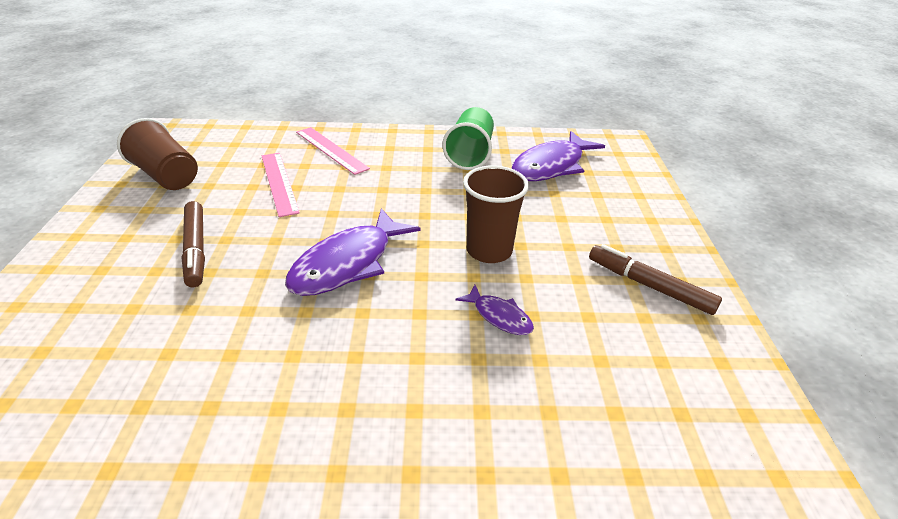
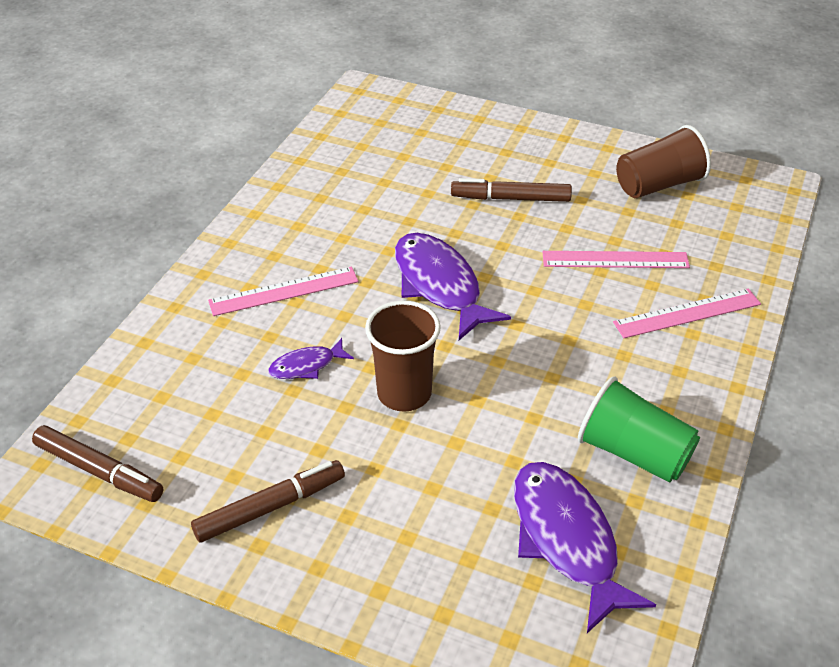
camera: 115 degrees right, 5 degrees up
(406, 373) = (284, 291): none -> pink ruler
(733, 416) = (99, 471): none -> brown marker

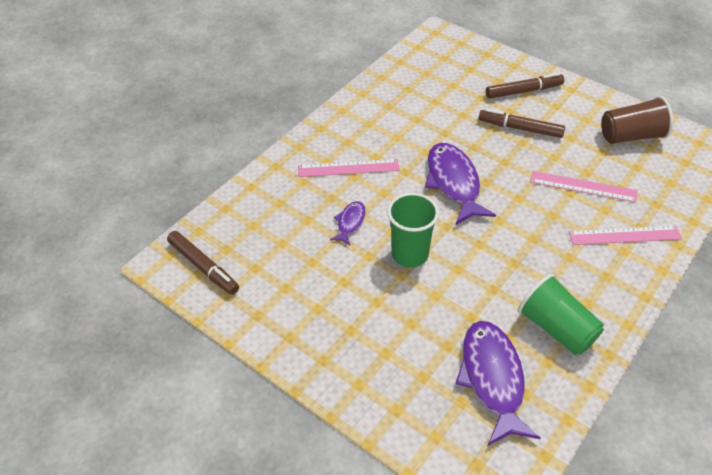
camera: 15 degrees right, 5 degrees up
(270, 507) = (303, 313): brown marker -> brown marker (523, 91)
(306, 366) = (350, 222): purple fish -> purple fish turned 120 degrees clockwise
(404, 393) = (410, 254): brown cup -> green cup

